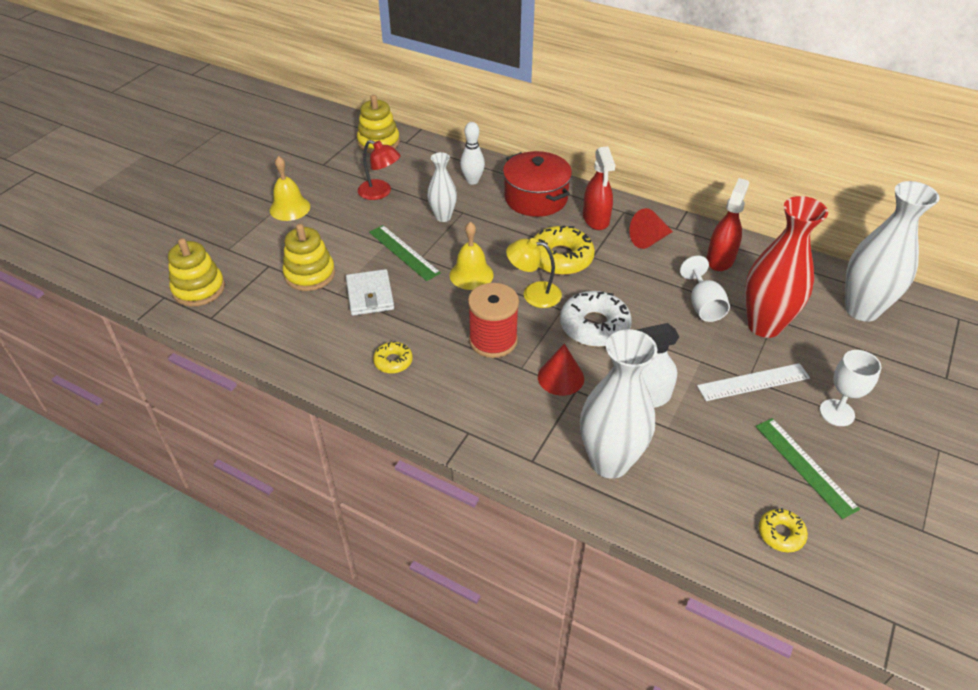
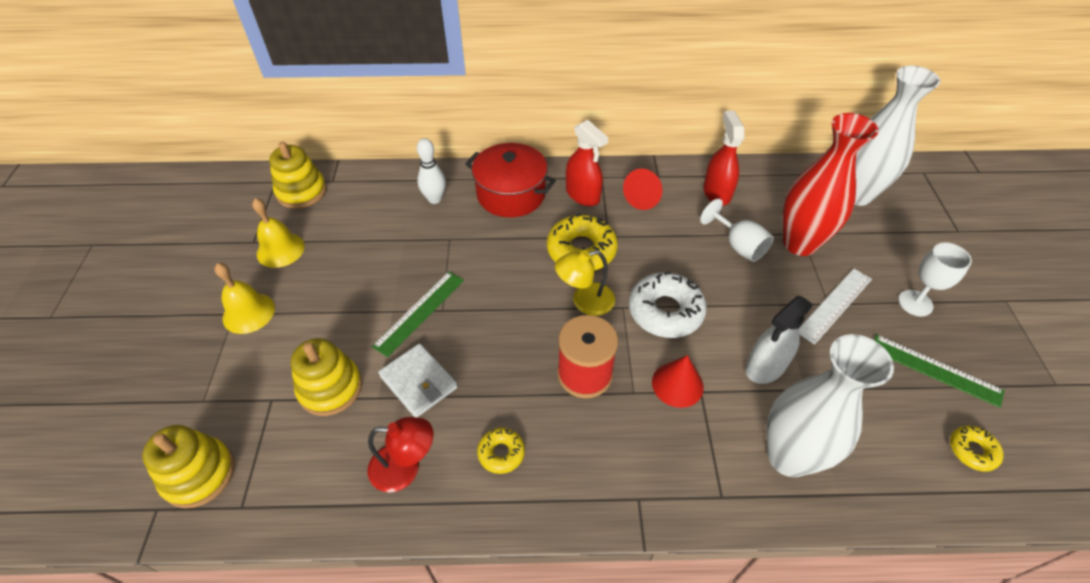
camera: 30 degrees left, 5 degrees up
(380, 192) = (344, 251): red lamp -> red lamp (405, 468)
(403, 252) = (420, 312): green ruler -> green ruler turned 75 degrees counterclockwise
(443, 217) = (432, 252): white vase -> none
(471, 274) = (509, 307): yellow bell -> yellow bell (280, 250)

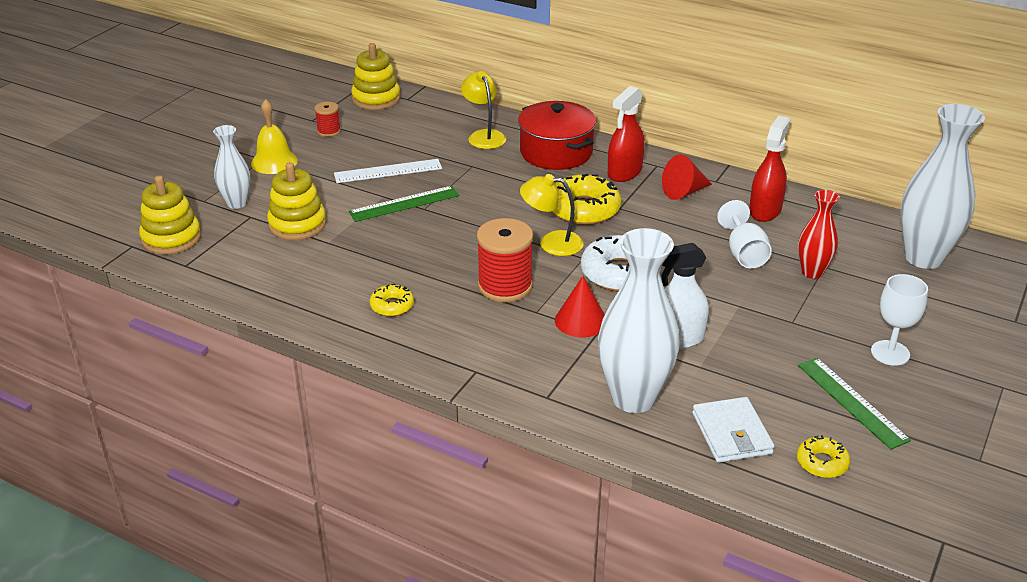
camera: 30 degrees right, 15 degrees down
(244, 388) = (237, 203): none -> white vase
(280, 250) = (329, 131): yellow bell -> red spool
(405, 468) = (313, 287): red lamp -> none
(418, 382) = (366, 244): white wallet -> white wallet (731, 433)
(434, 199) = (484, 136): white bowling pin -> yellow lamp
(583, 195) = (624, 172): red spray bottle -> red spray bottle turned 45 degrees clockwise
(799, 243) = (812, 272): red vase -> red vase, size x0.55
(834, 305) = (797, 325): white ruler -> white ruler (388, 171)

